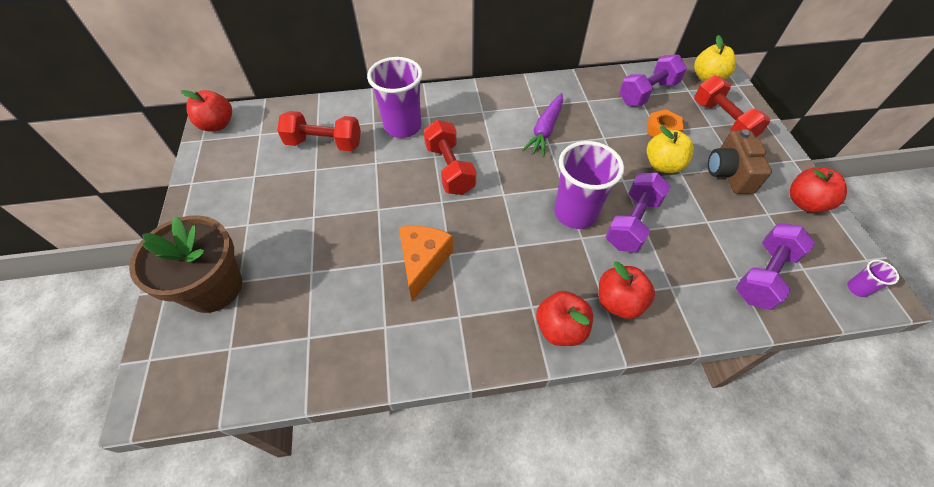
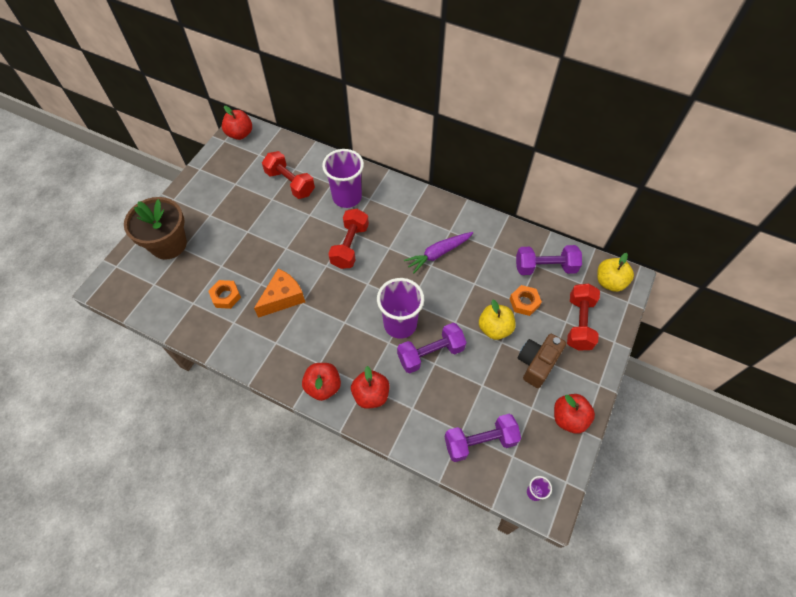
camera: 35 degrees right, 5 degrees up
(348, 302) = (226, 296): none -> orange nut

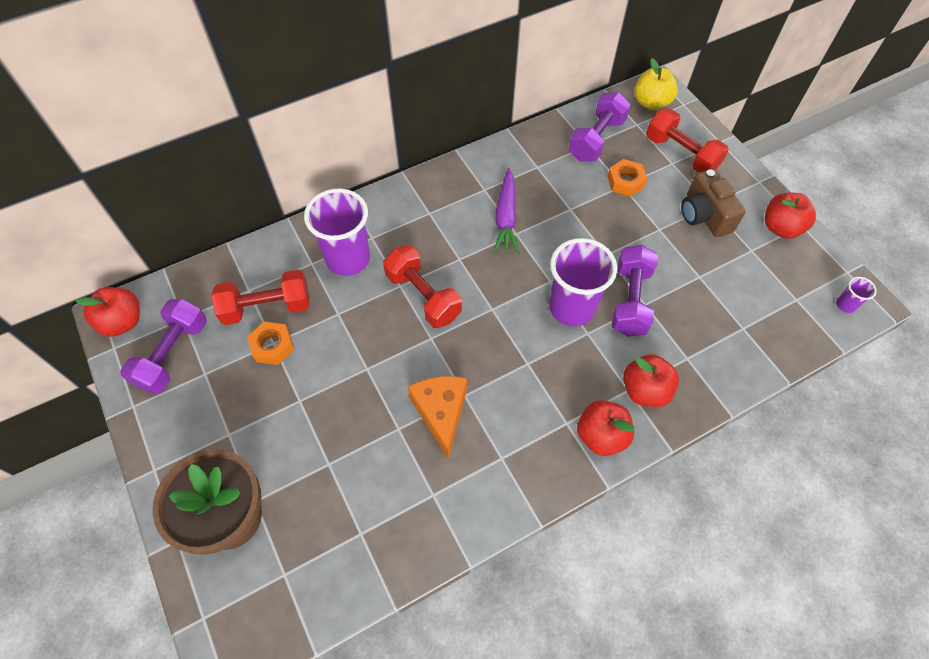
camera: 55 degrees left, 0 degrees up
(226, 296) = (384, 483): orange nut -> orange nut (272, 346)
(480, 441) = (764, 318): purple dumbbell -> purple dumbbell (173, 355)
(494, 328) = (639, 225): yellow apple -> none

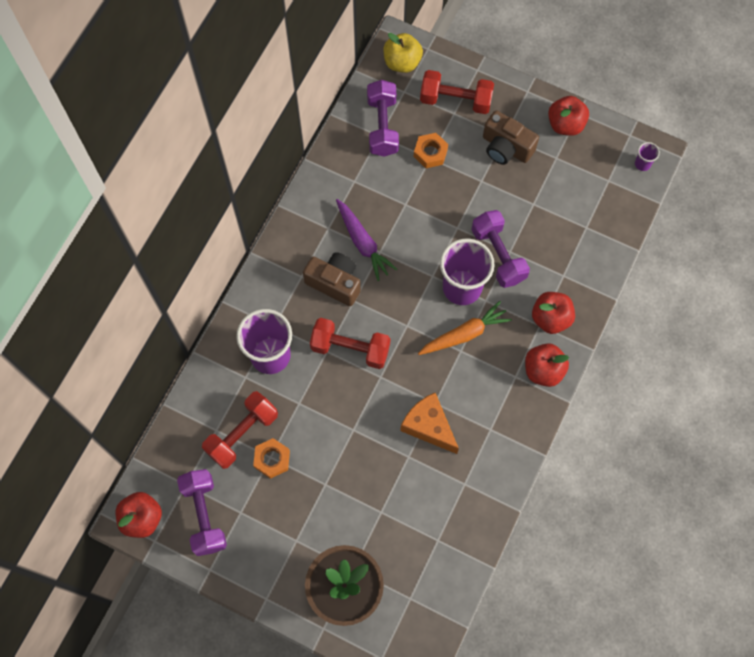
camera: 35 degrees left, 10 degrees up
(454, 235) = (335, 283): none -> brown camera
(543, 350) = (464, 334): none -> orange carrot

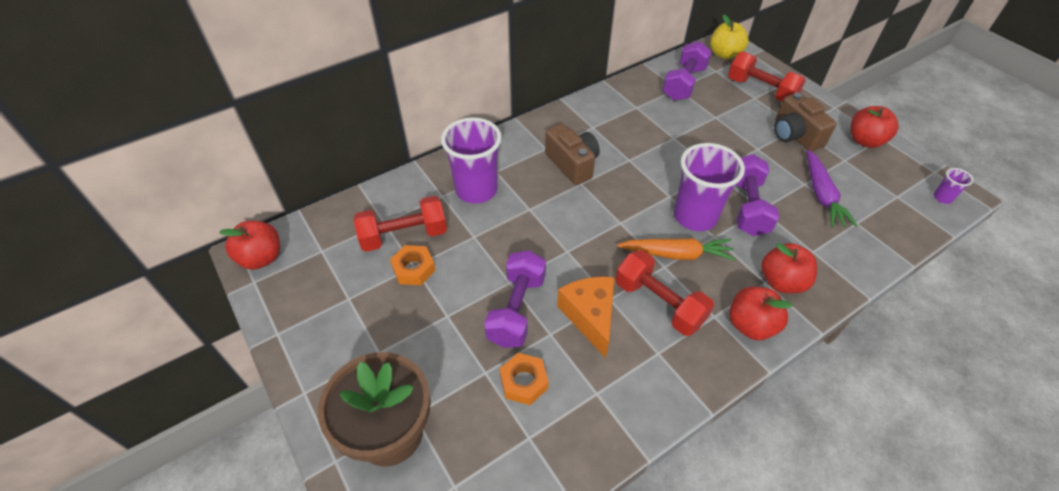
camera: 30 degrees right, 20 degrees down
(204, 515) = (315, 283): purple dumbbell -> purple dumbbell (516, 309)
(350, 348) = (553, 216): red dumbbell -> red dumbbell (659, 303)
(363, 243) = (617, 148): purple carrot -> purple carrot (821, 195)
(430, 153) = (718, 114): orange nut -> orange nut (524, 382)

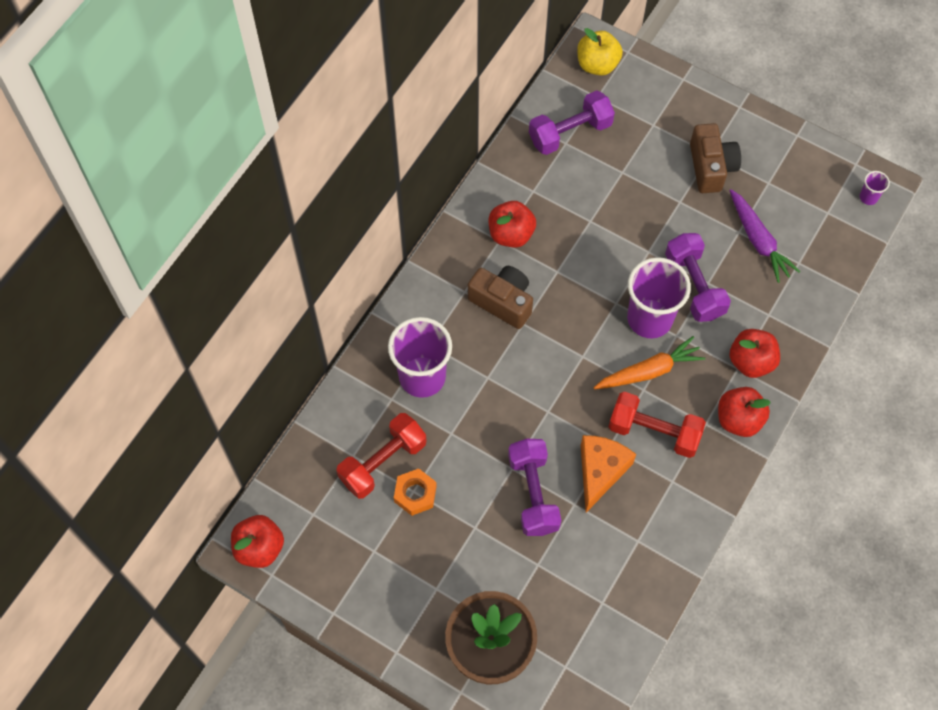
camera: 25 degrees left, 15 degrees up
(524, 382) = (574, 558): orange nut -> none
(590, 316) = (600, 471): orange cheese -> orange cheese turned 60 degrees clockwise
(684, 84) = (570, 133): purple dumbbell -> purple dumbbell turned 60 degrees clockwise
(761, 90) = (656, 110): red dumbbell -> none
(794, 135) = (711, 167): brown camera -> brown camera turned 135 degrees counterclockwise
(865, 141) = (781, 147): red apple -> red apple (511, 234)

